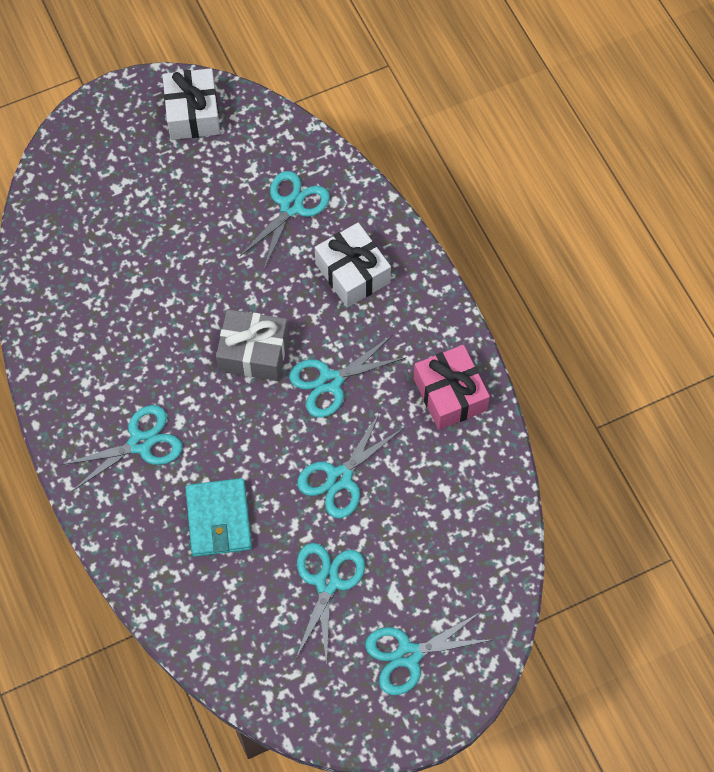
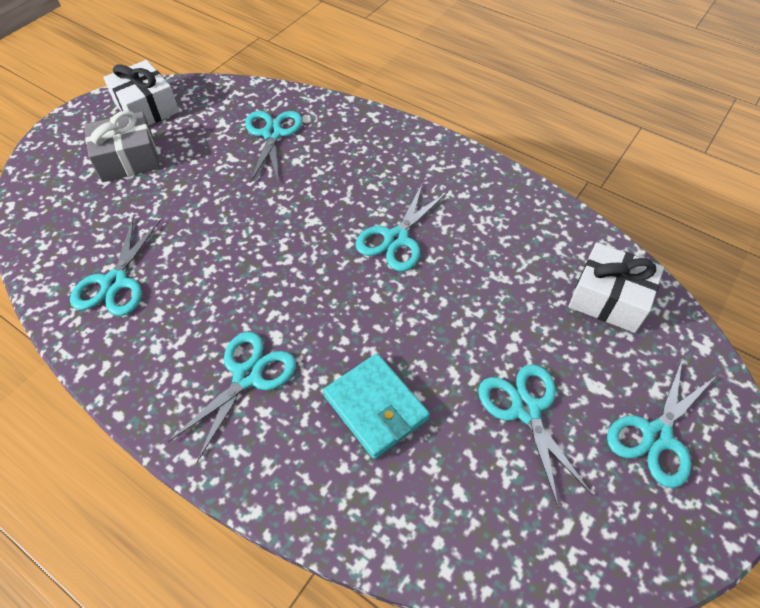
camera: 30 degrees left, 10 degrees down
(253, 352) = (311, 247): grey gift -> grey gift (128, 159)
(339, 478) = (464, 310): turquoise scissors -> turquoise scissors (114, 283)
(352, 273) = (356, 156): white gift -> white gift (609, 298)
(450, 394) = (503, 203): pink gift -> none

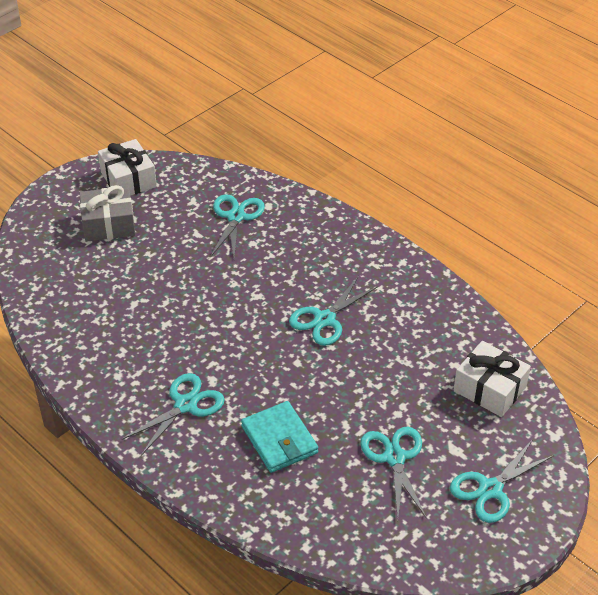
camera: 10 degrees right, 10 degrees down
(114, 283) = (90, 324): turquoise scissors -> none

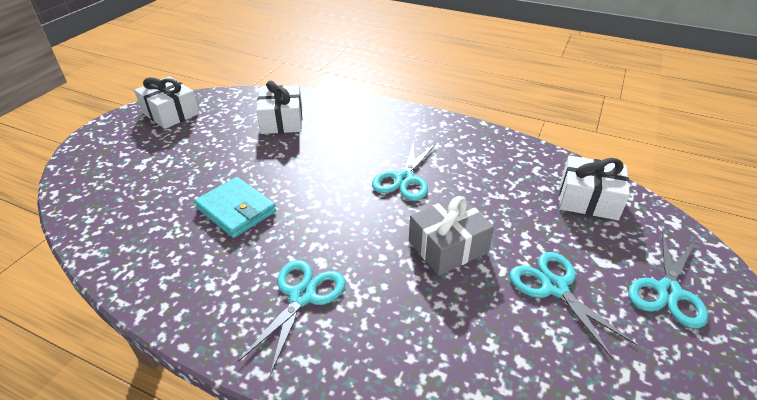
camera: 20 degrees left, 5 degrees down
(109, 224) = (160, 149): grey gift -> grey gift (448, 246)
(236, 217) = (282, 120): turquoise scissors -> white gift
(279, 439) = (425, 304): turquoise wallet -> turquoise wallet (236, 210)

